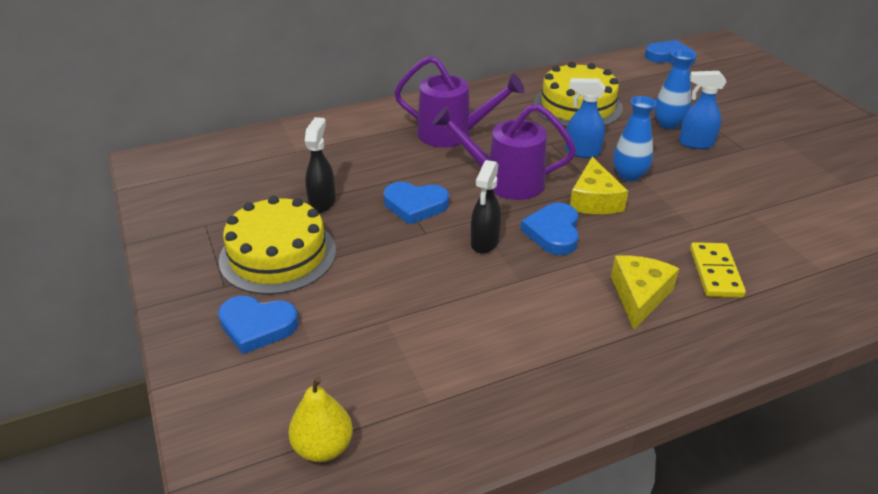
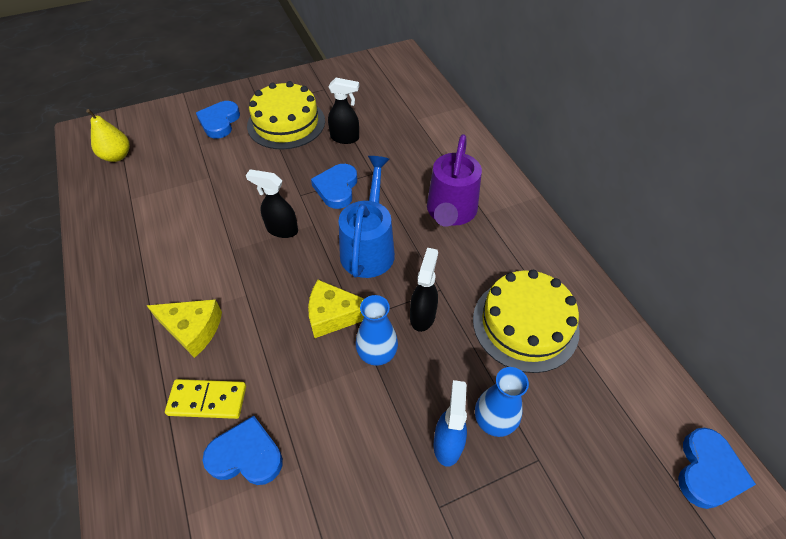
camera: 90 degrees right, 15 degrees up
(504, 181) = (369, 247): purple watering can -> blue watering can
(553, 232) = (288, 277): blue heart -> blue heart (246, 455)
(582, 152) = (423, 315): blue spray bottle -> black spray bottle

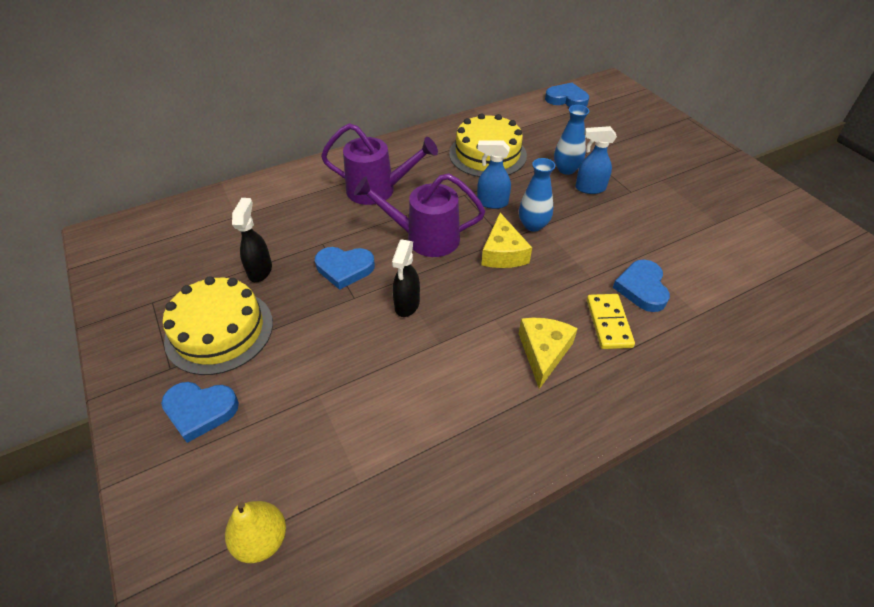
camera: 95 degrees left, 5 degrees down
(369, 247) = (424, 238): blue watering can -> purple watering can
(423, 315) = (492, 202): black spray bottle -> blue spray bottle

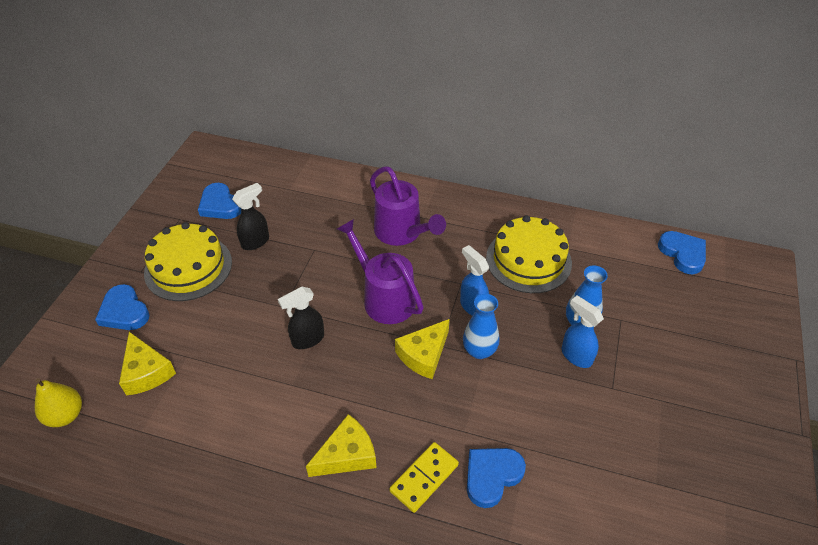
camera: 45 degrees right, 0 degrees up
(296, 436) = (146, 372): none -> yellow cheese
(344, 268) = (304, 280): blue heart -> blue heart (220, 205)

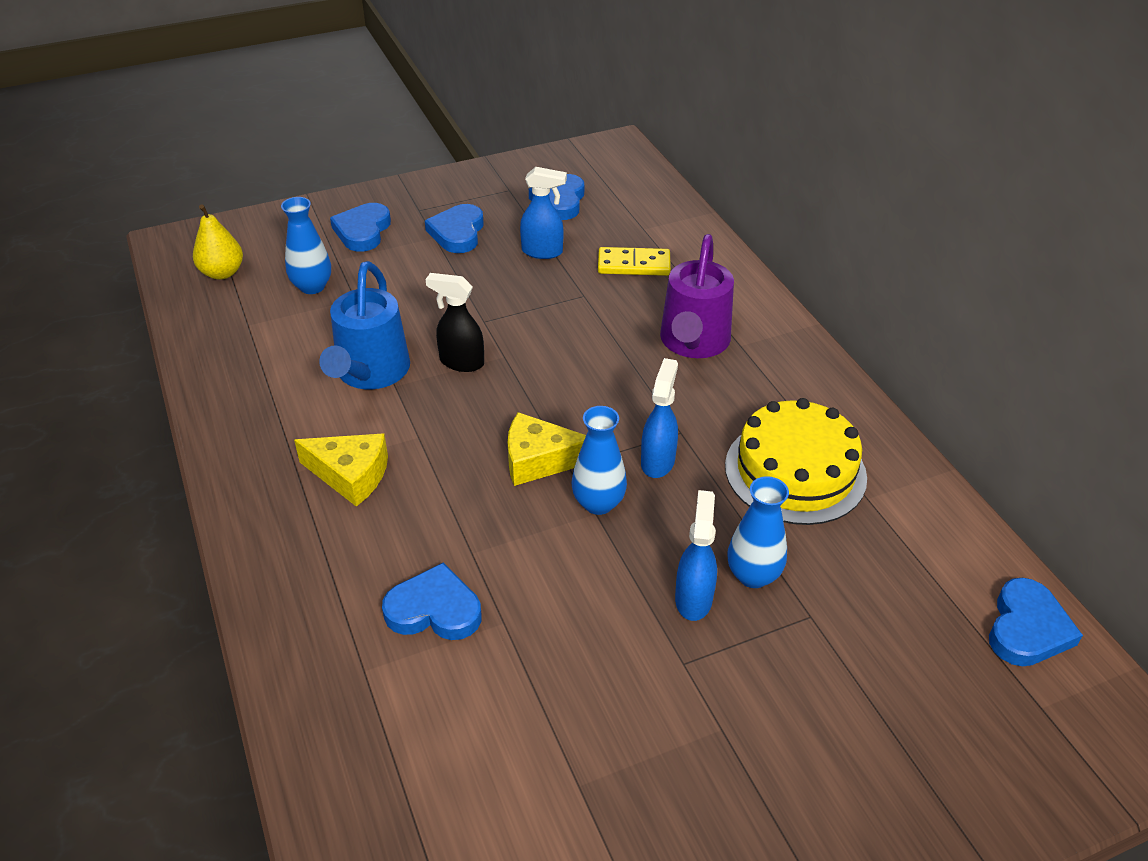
camera: 50 degrees right, 5 degrees down
(146, 372) = (312, 286): yellow cheese -> blue vase
(188, 267) = (457, 233): yellow cake -> blue heart
(256, 242) = (543, 252): black spray bottle -> blue spray bottle
(267, 391) = (370, 374): none -> blue watering can
(383, 297) = (582, 383): purple watering can -> none
(424, 478) = (378, 552): yellow domino -> yellow domino (634, 265)

